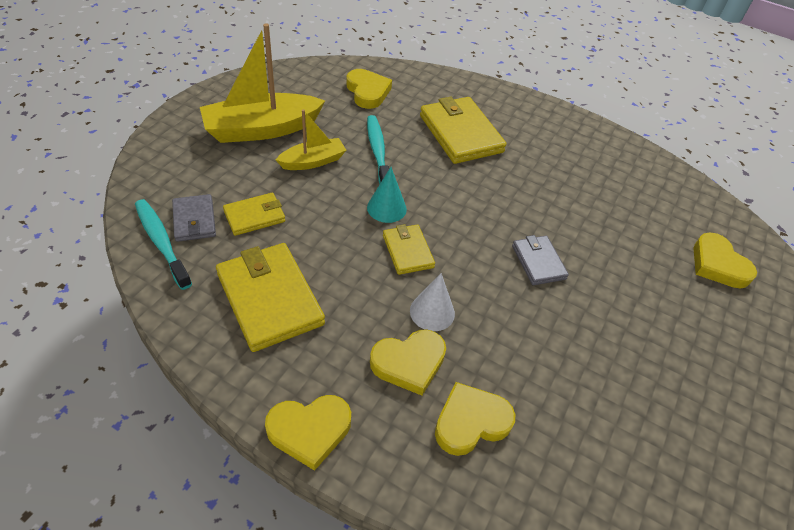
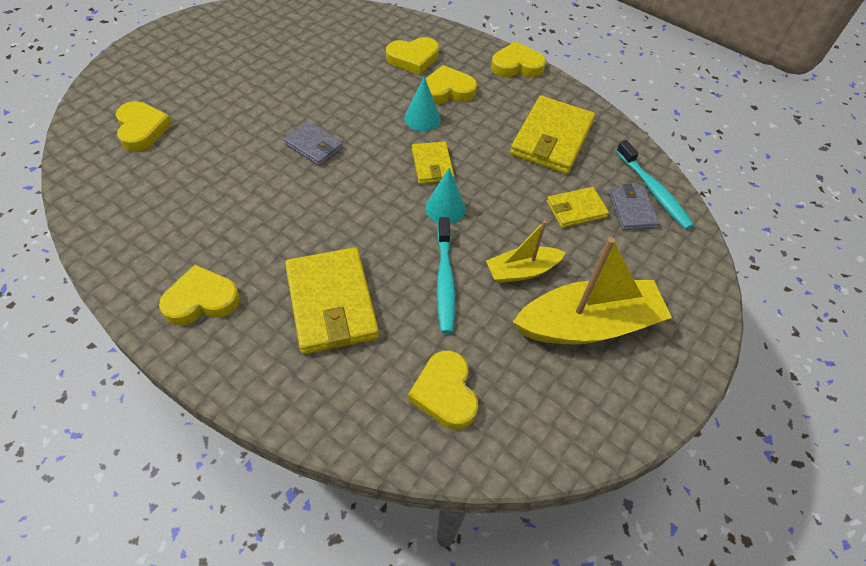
camera: 170 degrees left, 5 degrees up
(269, 299) = (552, 139): yellow wallet -> yellow wallet turned 45 degrees clockwise
(432, 312) = (422, 118): white cone -> turquoise cone
(538, 262) = (314, 146): grey wallet -> grey wallet turned 45 degrees counterclockwise
(553, 131) = (201, 300): none -> yellow heart

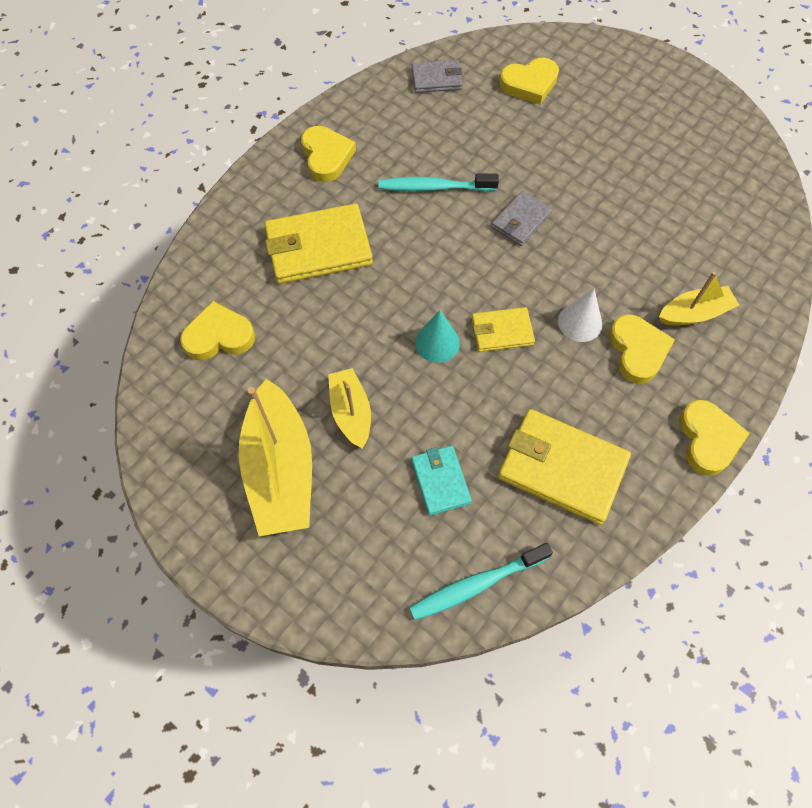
camera: 95 degrees right, 10 degrees up
(413, 58) = (694, 313): yellow heart -> yellow boat
(422, 118) = (580, 322): turquoise cone -> white cone
(444, 281) = (340, 339): turquoise toothbrush -> turquoise toothbrush (434, 187)
(576, 209) = (440, 481): yellow wallet -> turquoise wallet
(631, 210) = (442, 549): grey wallet -> grey wallet (436, 79)

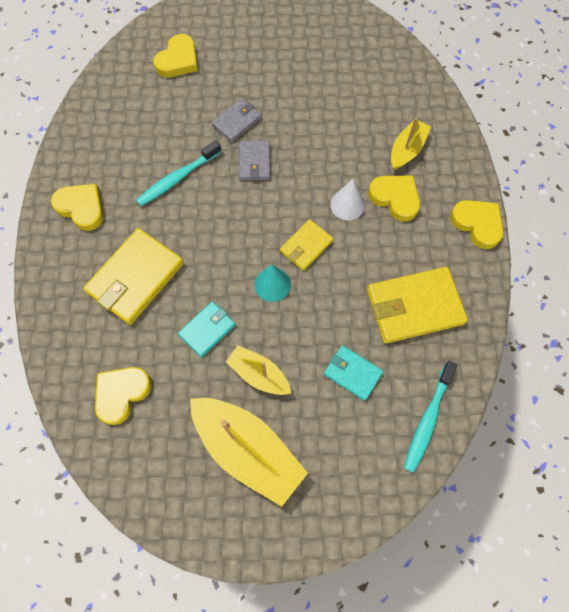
camera: 40 degrees left, 5 degrees up
(340, 338) = (207, 330): none -> turquoise wallet
(436, 79) = (111, 98): grey wallet -> grey wallet (236, 122)

